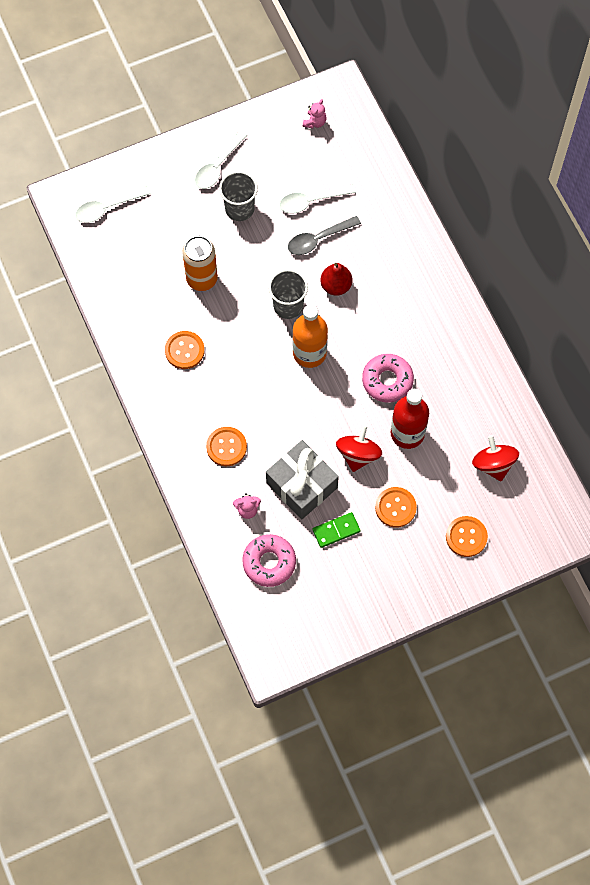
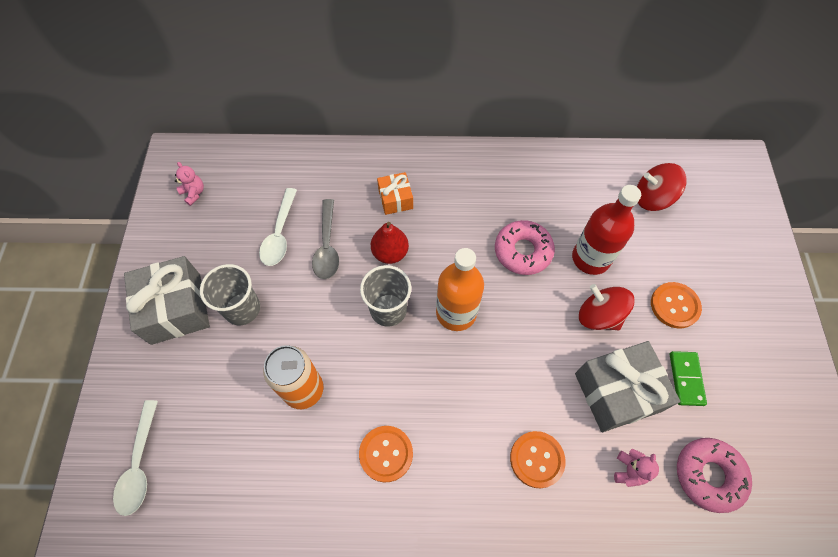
camera: 65 degrees left, 5 degrees down
(218, 166) = (176, 308): white spoon -> grey gift
(386, 268) = (395, 199): none -> orange gift
(466, 537) = (727, 254): orange button -> none

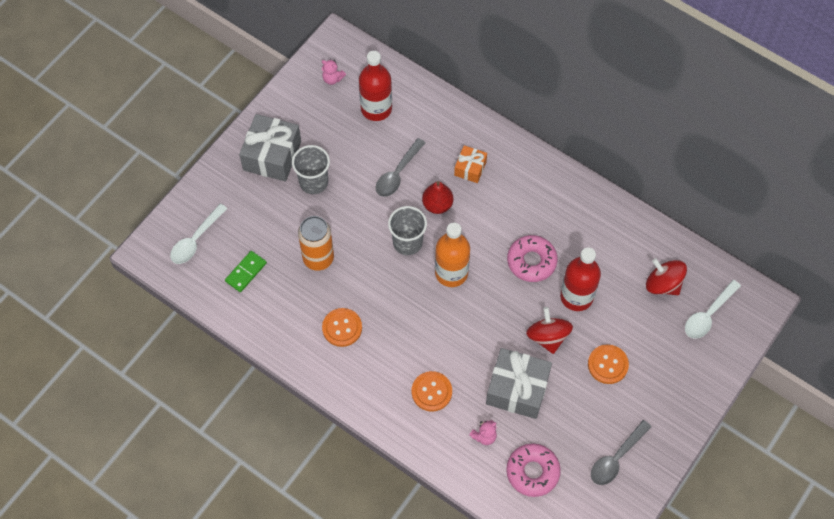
camera: 35 degrees right, 0 degrees up
(194, 193) = (332, 79): pink teddy bear -> pink teddy bear turned 120 degrees clockwise
(260, 196) = (376, 108): none -> red bottle
(280, 234) = (371, 145): white spoon -> white spoon (708, 315)
(686, 379) = (571, 412): green domino -> green domino (246, 272)
(767, 397) = (616, 458): none -> grey spoon

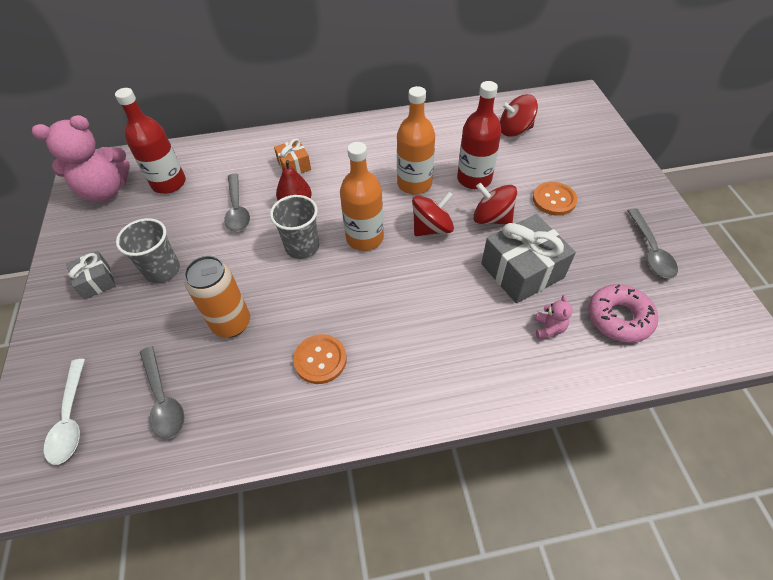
camera: 45 degrees left, 10 degrees down
(246, 272) = (163, 399): green domino -> grey spoon
(272, 156) = (96, 281): grey gift -> grey gift, size x0.55
(332, 79) = (105, 191): pink teddy bear -> pink teddy bear, size x2.40
(431, 392) = (463, 336): orange button -> none
(500, 306) = (431, 228): none -> red spinning top
(531, 261) = (414, 184): pink donut -> orange bottle
(708, 315) = (564, 124): white spoon -> none

